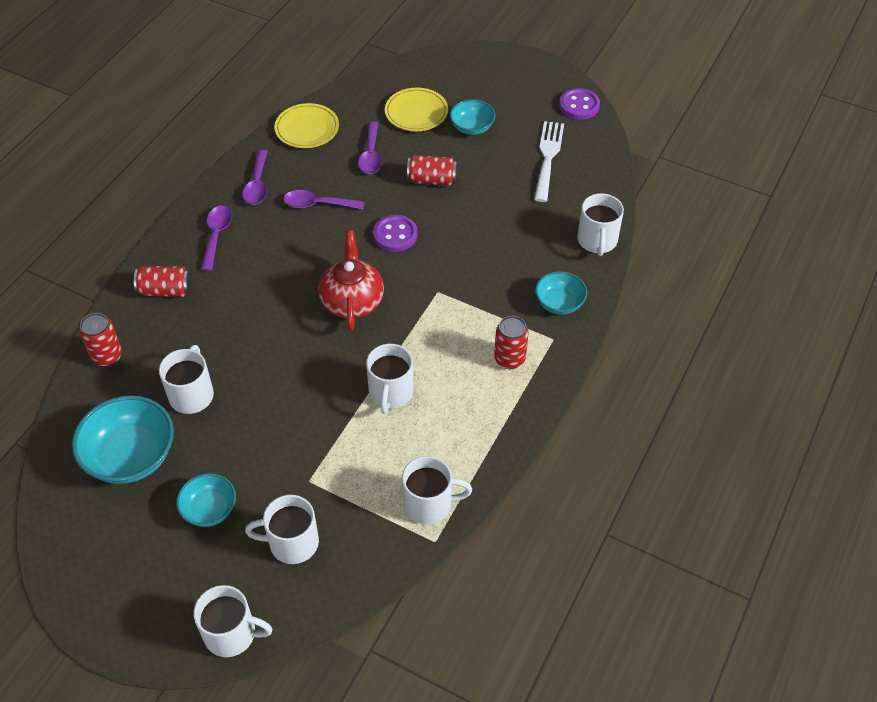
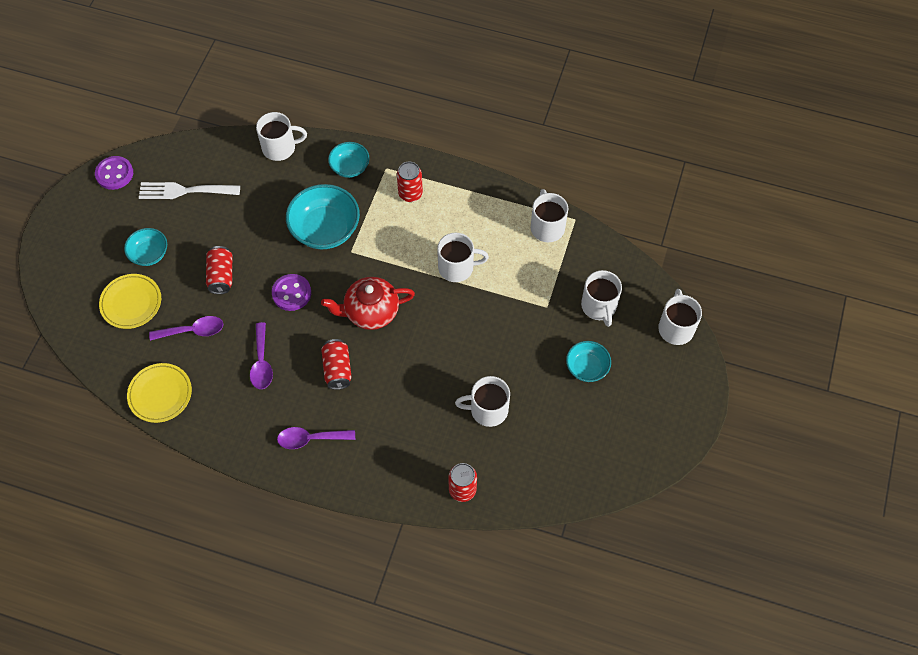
camera: 100 degrees left, 10 degrees up
(131, 456) = (555, 438): turquoise bowl -> turquoise bowl (325, 229)
(166, 290) = (382, 463): red can -> red can (337, 369)
(257, 184) = (241, 420): purple spoon -> none

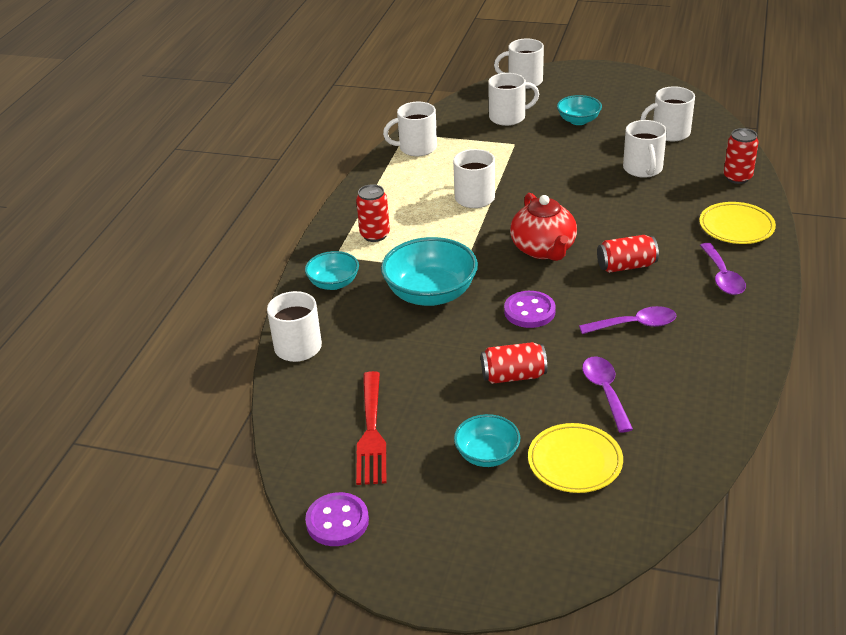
camera: 90 degrees left, 25 degrees down
(160, 394) = (710, 409): yellow plate -> yellow plate (736, 227)
(184, 191) = (371, 432): white fork -> red fork
(553, 447) = (669, 133): none -> white mug

